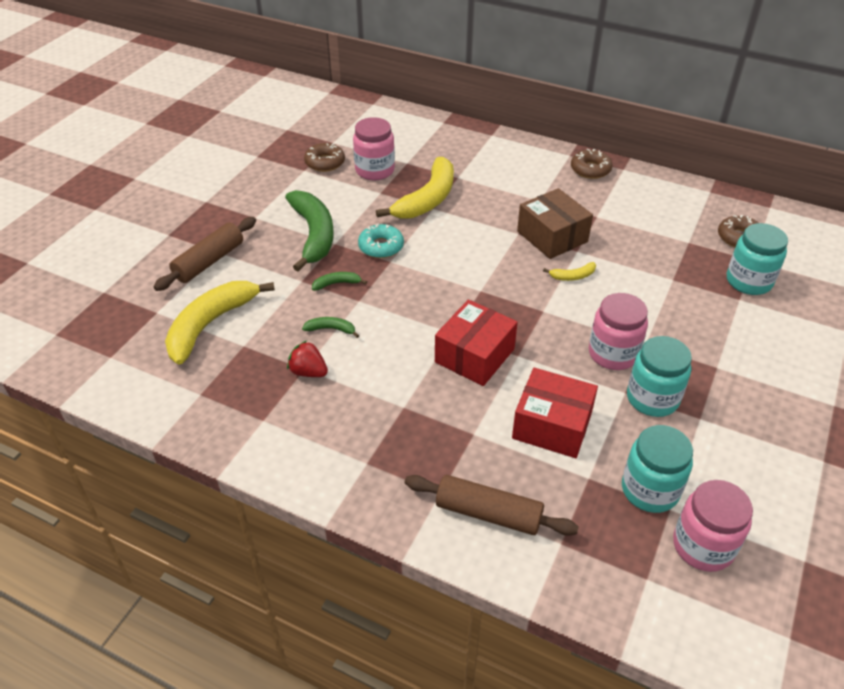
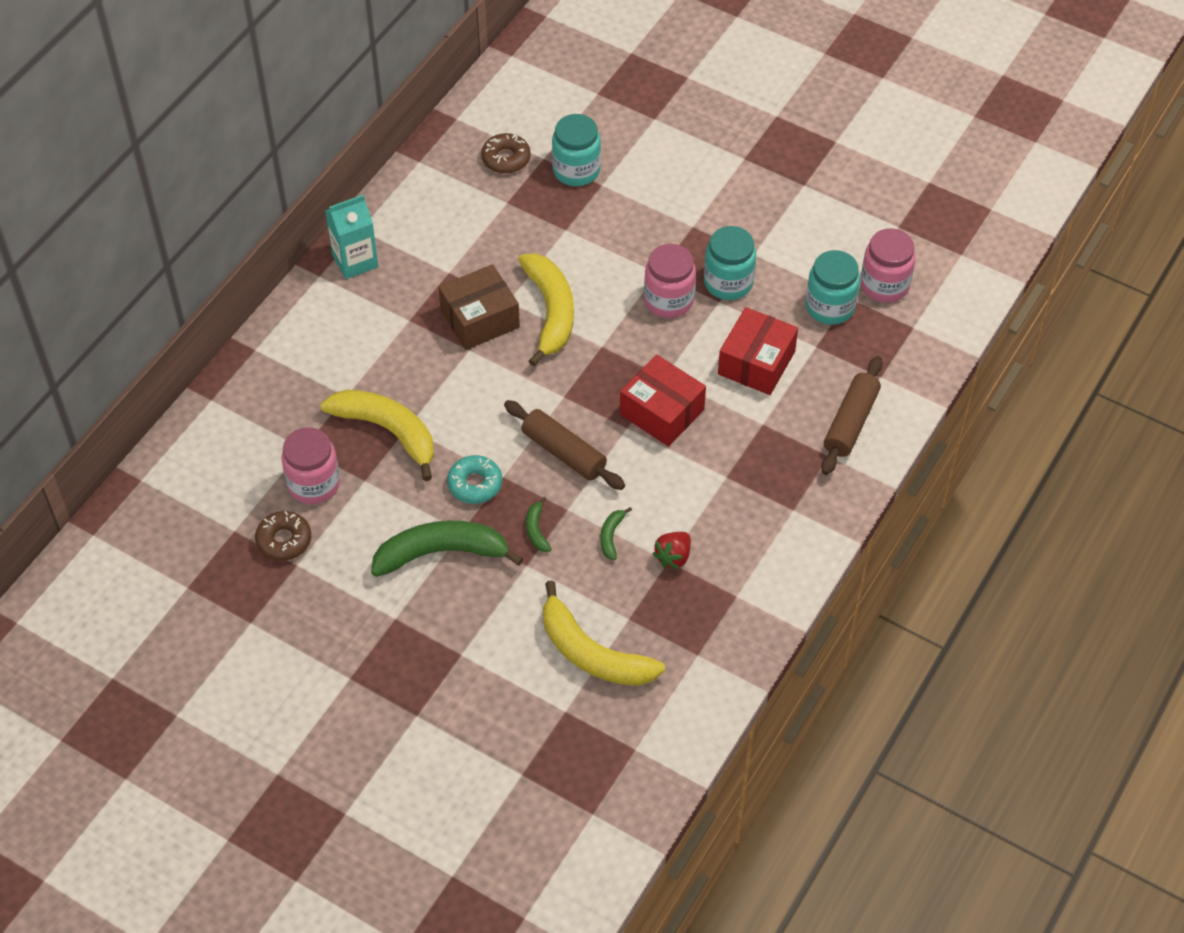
camera: 85 degrees left, 10 degrees up
(209, 261) = (479, 663): brown rolling pin -> brown rolling pin (564, 452)
(572, 276) = (550, 312): yellow banana -> yellow banana, size x2.33
(590, 169) = (355, 261): brown donut -> turquoise carton

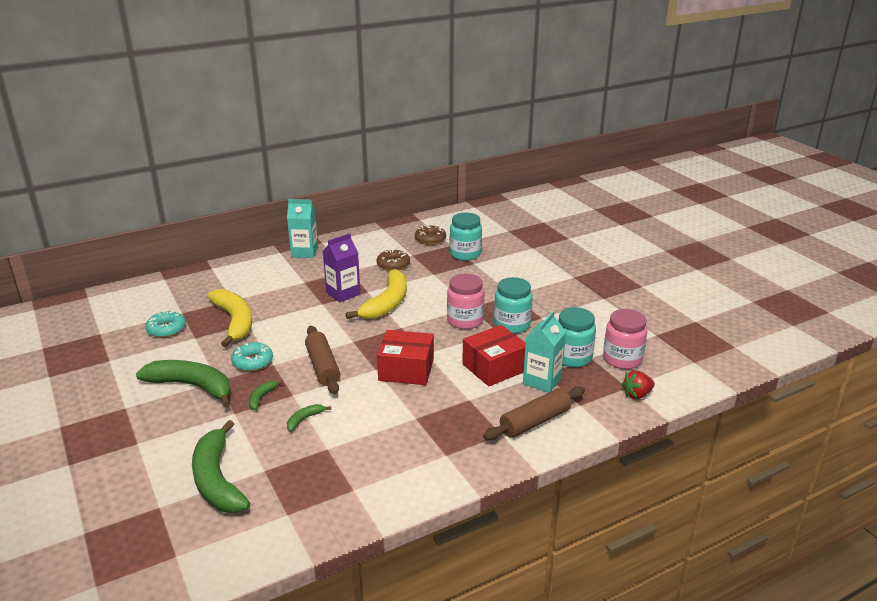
camera: 30 degrees right, 25 degrees down
(284, 540) = (118, 347): brown donut -> brown donut (393, 265)
(314, 484) = (166, 329): pink jar -> turquoise donut
(480, 319) = (343, 293): brown box -> purple carton
(592, 653) = (217, 480): yellow banana -> green banana
(662, 412) = (406, 369): red box -> red box turned 60 degrees counterclockwise
(673, 557) = (333, 447): red strawberry -> red strawberry (637, 395)
(820, 359) = (542, 381): none -> turquoise carton

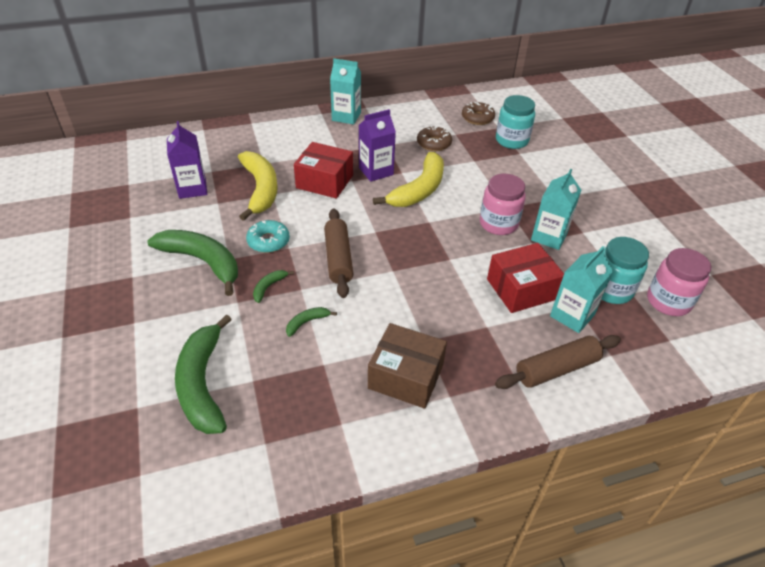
camera: 10 degrees right, 15 degrees up
(166, 329) = (192, 188): turquoise donut -> purple carton
(404, 446) = (406, 376): none -> brown box
(406, 369) = (425, 276): red box -> red box (324, 181)
(512, 325) = (549, 237): turquoise jar -> turquoise carton
(637, 395) = (680, 352): red strawberry -> none

